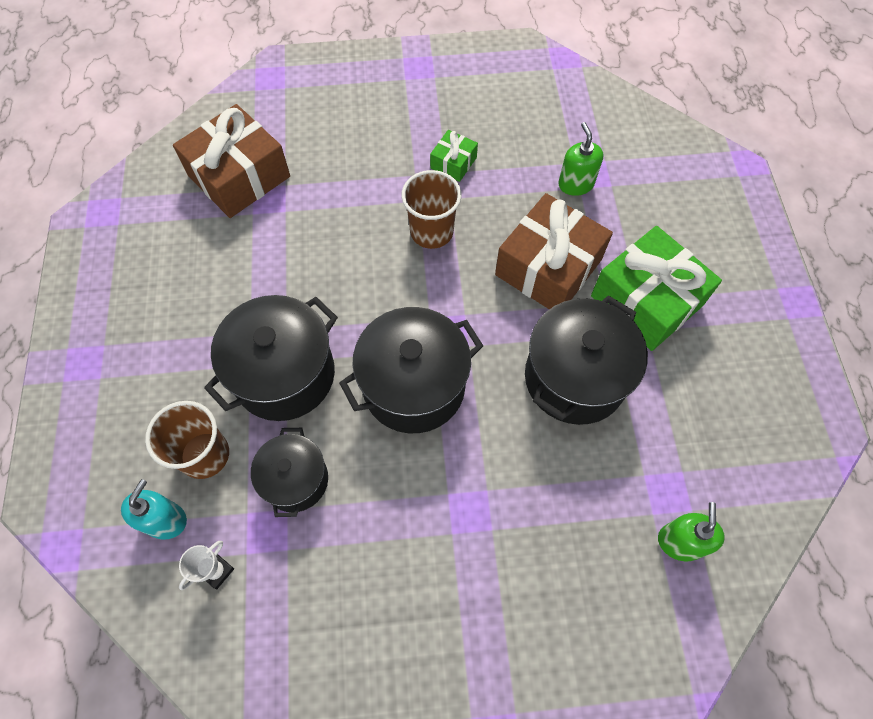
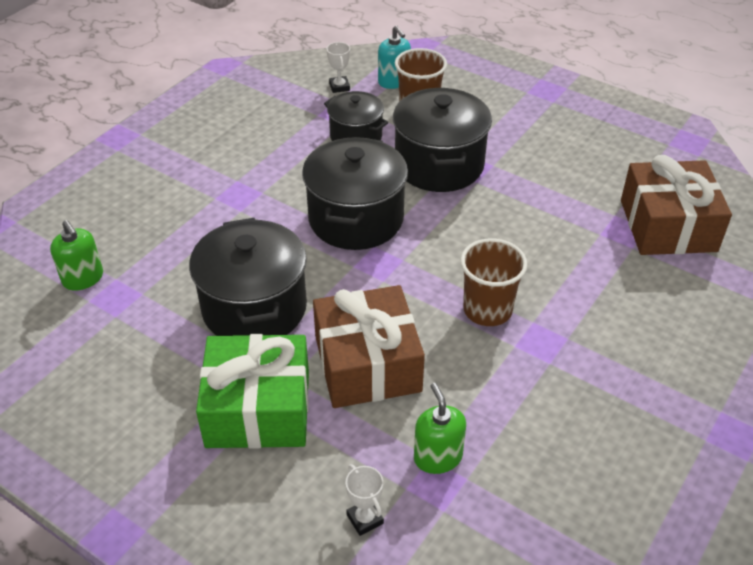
camera: 130 degrees right, 20 degrees down
(453, 163) = (557, 375): green gift -> none
(575, 184) = (437, 457): green soap dispenser -> green soap dispenser turned 135 degrees counterclockwise
(650, 191) = (365, 519): none -> white trophy

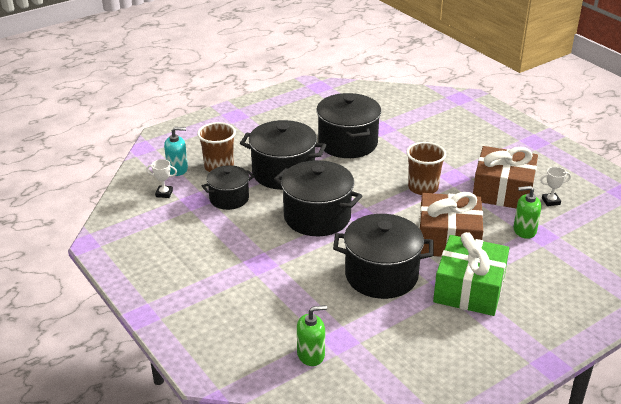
camera: 70 degrees left, 10 degrees down
(365, 519) = (559, 264): white trophy -> white trophy (551, 201)
(554, 205) = (347, 143): none -> black pot
(667, 225) = (384, 114): brown gift -> brown gift (502, 191)

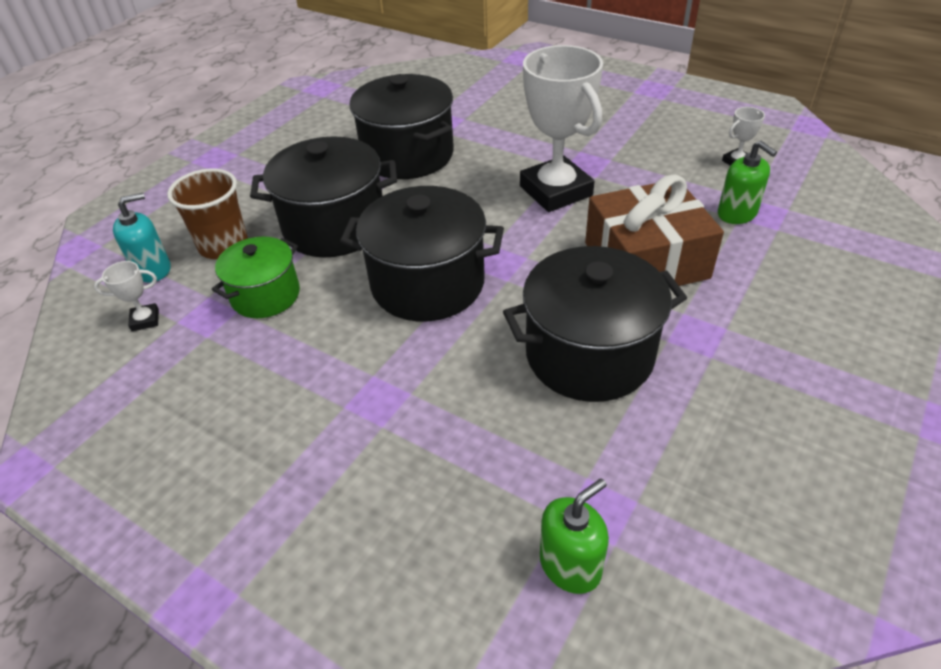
camera: 20 degrees left, 10 degrees up
(229, 198) = (265, 295): black pot -> green pot
(423, 188) = (556, 191): brown cup -> white trophy
(469, 289) = (734, 332): green gift -> none
(502, 191) = (665, 165): brown gift -> none
(524, 230) = (737, 214): green soap dispenser -> green soap dispenser turned 105 degrees counterclockwise

